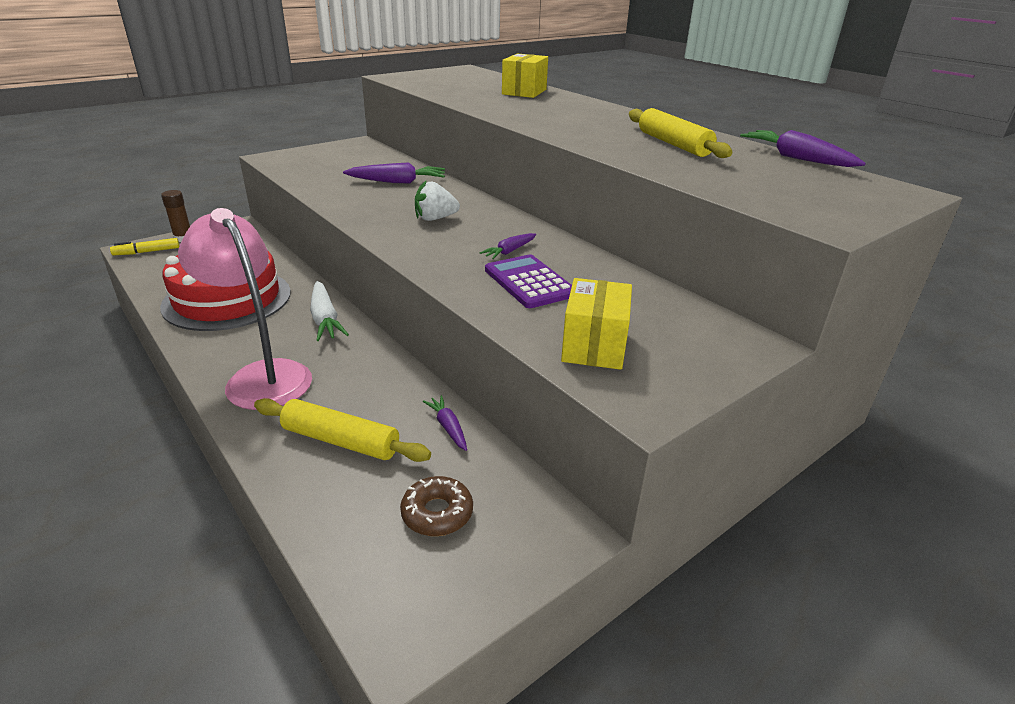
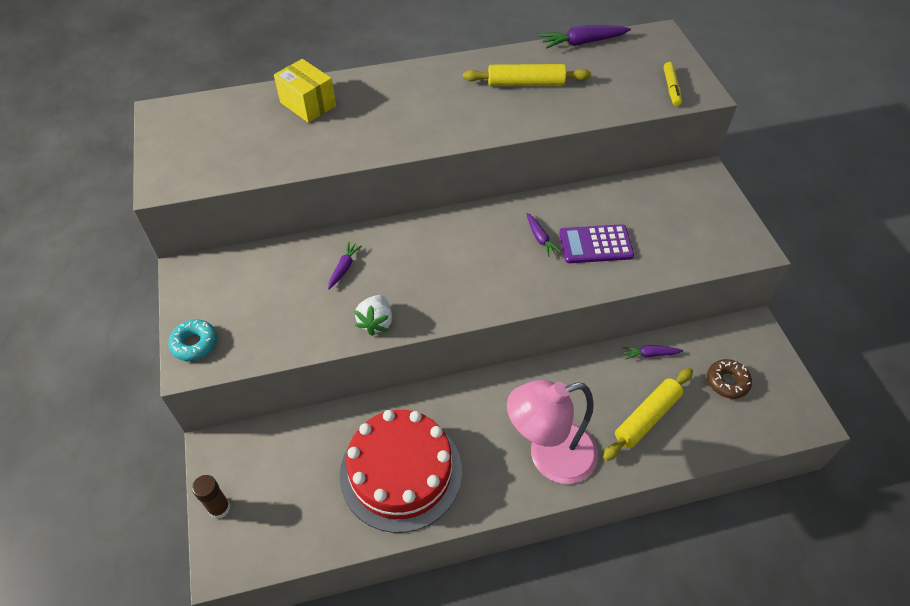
camera: 65 degrees left, 20 degrees up
(147, 252) = (239, 548): yellow marker -> yellow marker (671, 88)
(290, 155) = (194, 344): none -> turquoise donut
(325, 319) = (475, 399): white carrot -> none
(397, 182) = (344, 268): purple carrot -> purple carrot, size x0.59
(435, 219) = (453, 264): white strawberry -> white strawberry (376, 322)
(594, 345) = (689, 244): yellow box -> none

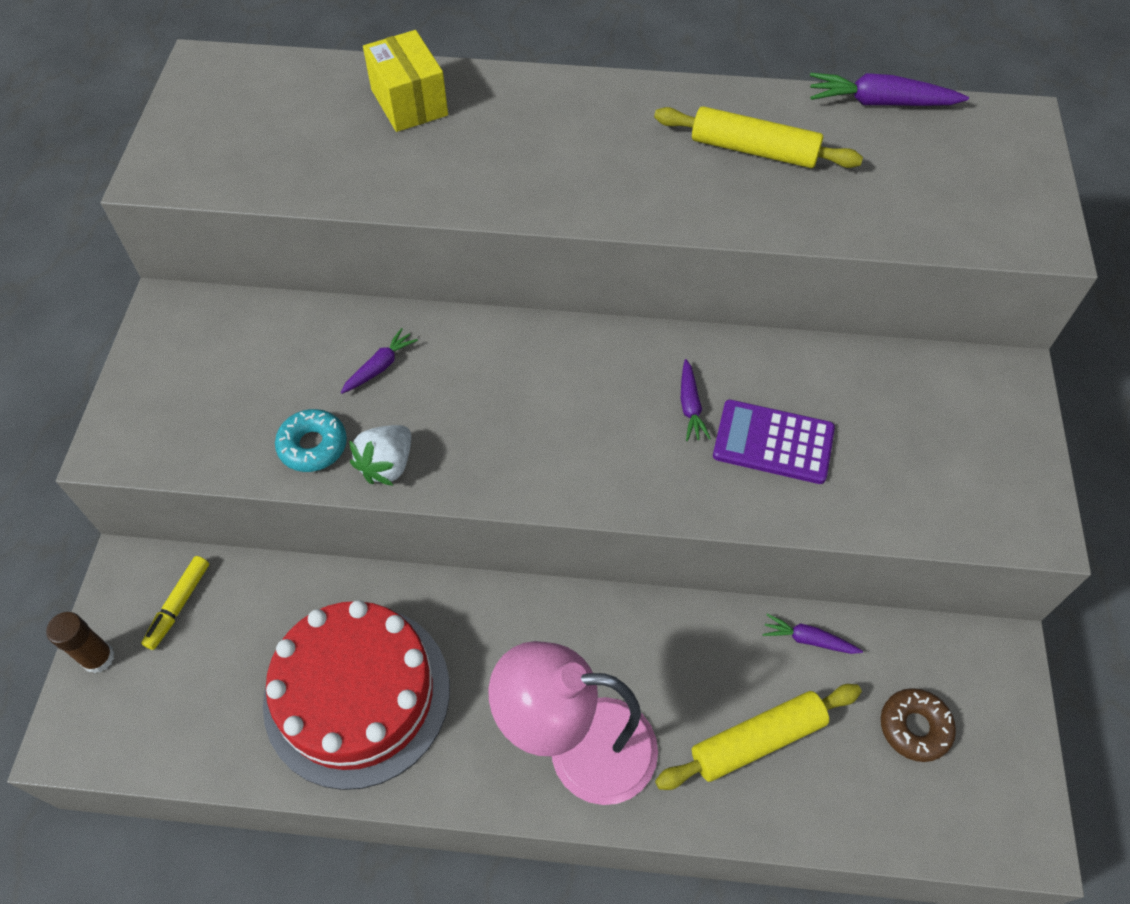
camera: 20 degrees right, 5 degrees up
(194, 344) = (131, 418): turquoise donut -> turquoise donut (313, 446)
(671, 88) = (994, 218): yellow marker -> yellow marker (178, 605)

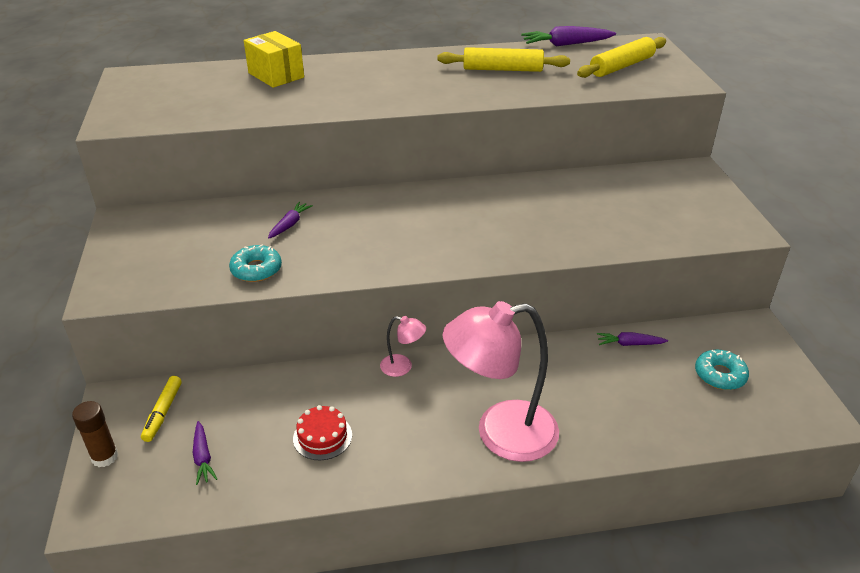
camera: 15 degrees left, 20 degrees down
(357, 694) = (322, 436): red cake -> red cake, size x0.41
(387, 465) = (314, 270): white strawberry -> none
(489, 604) = (402, 367): none -> pink lamp
(690, 406) = (507, 211): purple carrot -> purple carrot (203, 457)
(757, 741) = (621, 403): yellow rolling pin -> yellow rolling pin (622, 66)
(773, 442) = (568, 219): purple calculator -> none
(914, 727) = (720, 375): brown donut -> turquoise donut

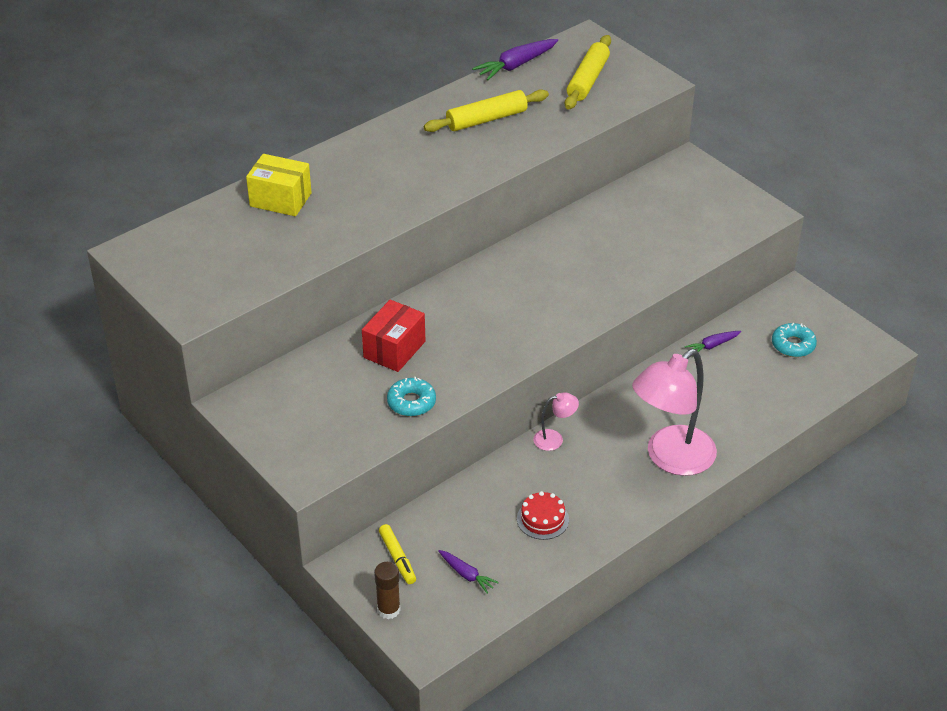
camera: 30 degrees left, 5 degrees up
(290, 224) = (394, 349): purple carrot -> red box

